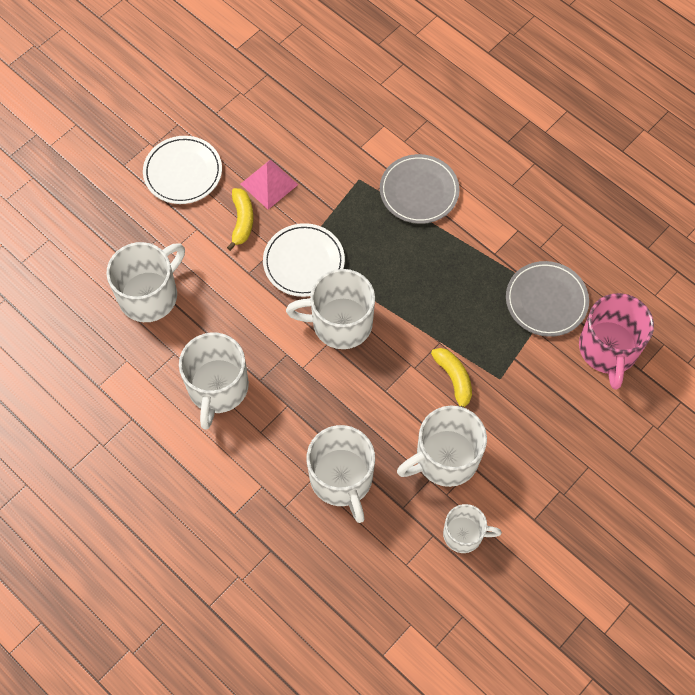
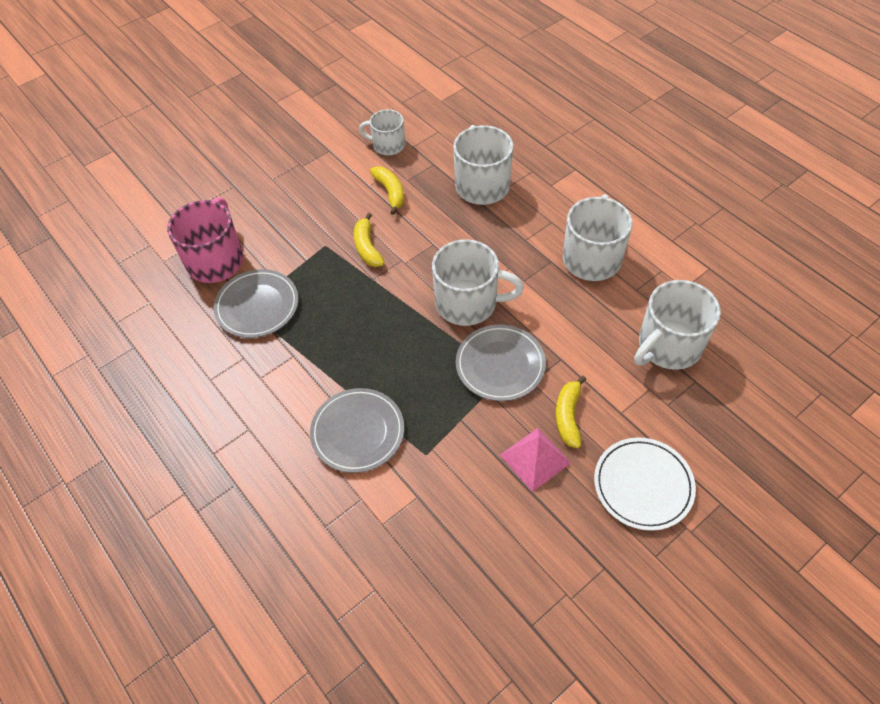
camera: 170 degrees left, 10 degrees down
(304, 262) = (500, 365): white plate -> grey plate
(445, 458) = (390, 192): white mug -> yellow banana

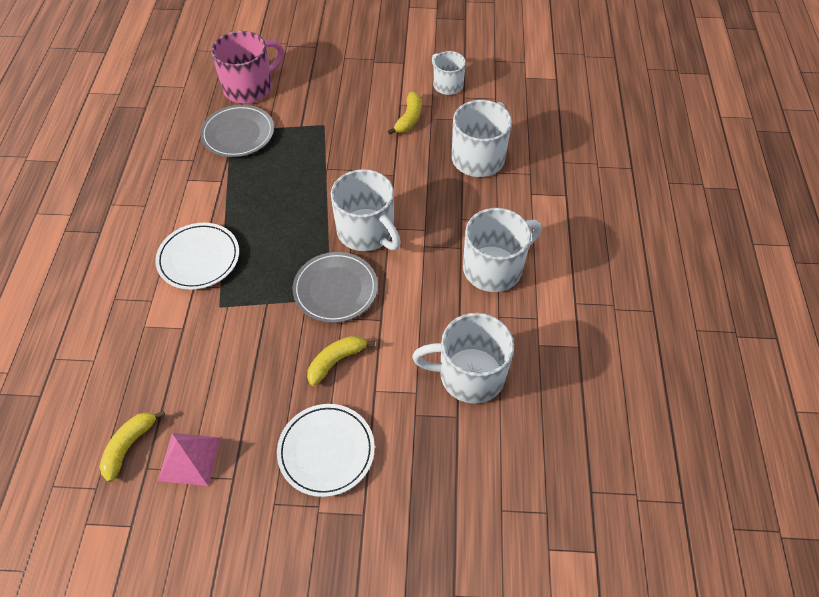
camera: 40 degrees right, 0 degrees up
(358, 432) = (199, 258): grey plate -> white plate
(367, 247) = (348, 145): yellow banana -> yellow banana (129, 446)
(535, 459) = (280, 369): pink pyramid -> pink pyramid (189, 458)

